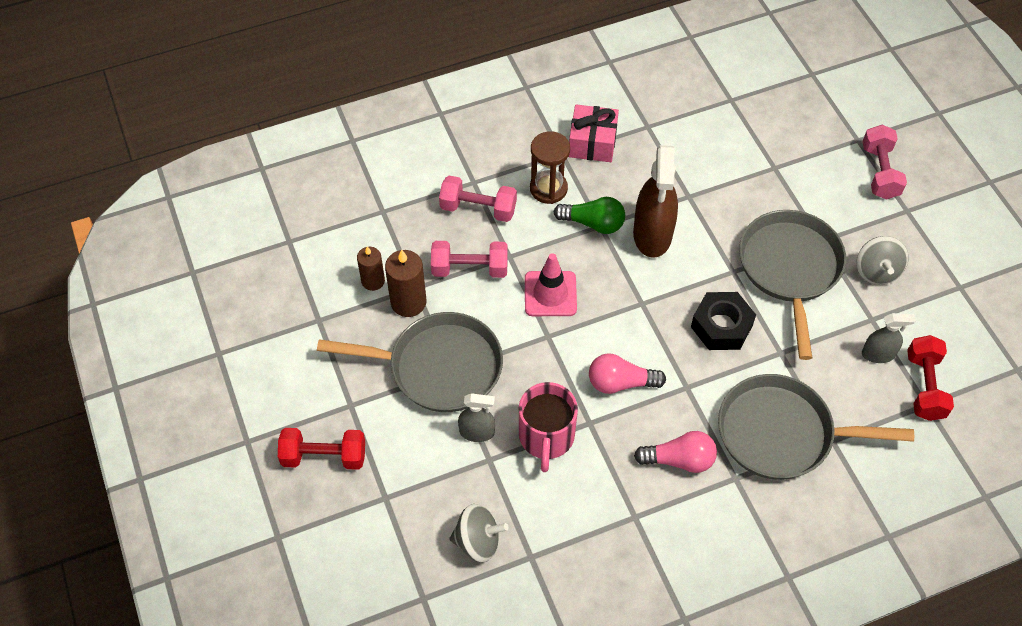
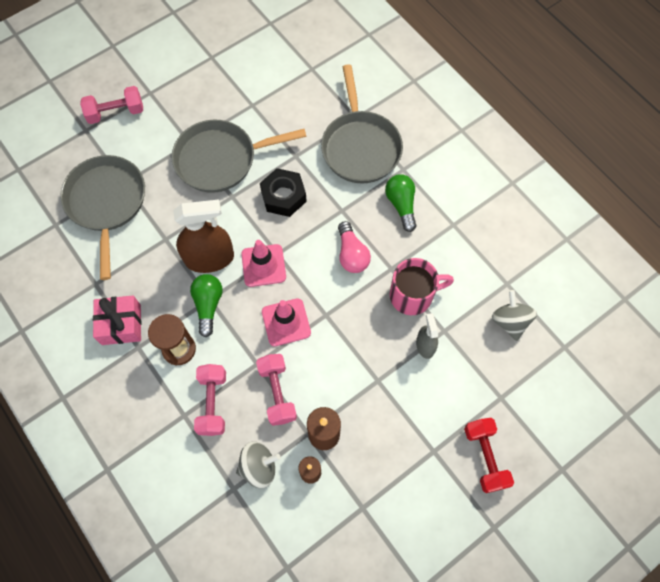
camera: 105 degrees left, 10 degrees up
(438, 367) = (378, 391): grey pan -> grey pan (107, 203)
(629, 286) = (263, 265): none -> pink traffic cone
(679, 460) = (401, 205): pink light bulb -> green light bulb
(876, 271) = (210, 106): grey spinning top -> grey spinning top (259, 467)
(878, 354) = (280, 98): grey spray bottle -> none
(924, 386) = (298, 71): red dumbbell -> none

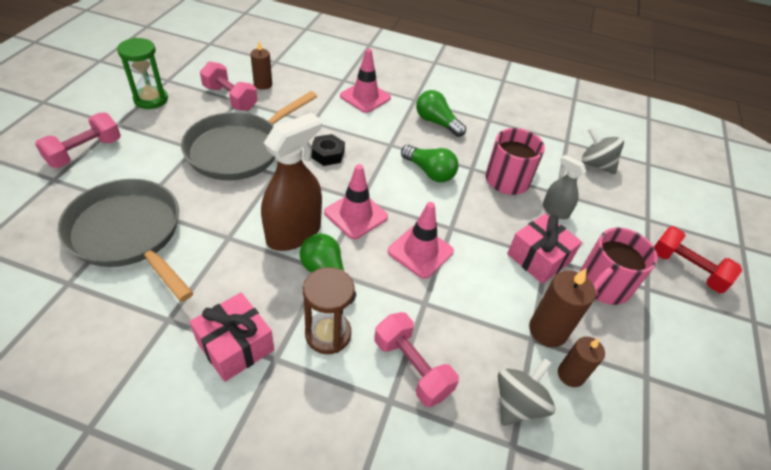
camera: 40 degrees left, 20 degrees down
(187, 75) = (151, 99): none -> green hourglass
(277, 392) = (469, 318): pink dumbbell -> pink dumbbell (230, 98)
(283, 94) = (263, 84): none -> brown candle
(283, 196) = (327, 154): black nut -> black nut, size x0.67
(351, 254) = (429, 172): pink light bulb -> green light bulb
(360, 147) = (365, 97): grey pan -> pink traffic cone
(370, 378) = (538, 258): none -> pink gift
(399, 428) = (602, 285): none -> pink mug

